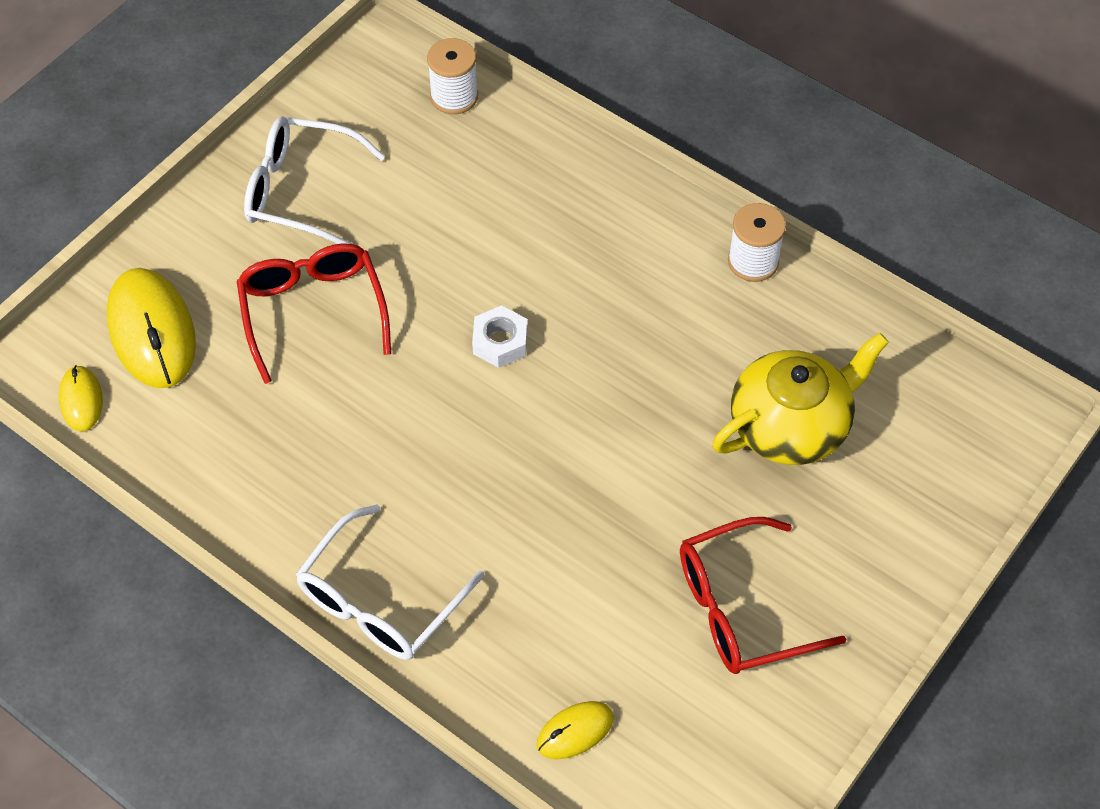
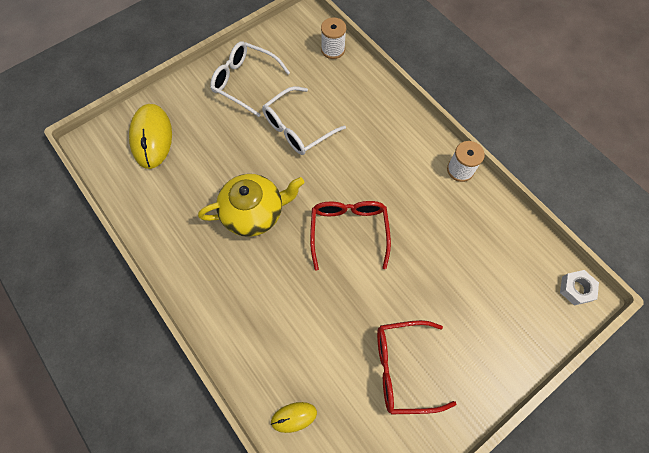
camera: 15 degrees right, 10 degrees up
(81, 400) = (107, 165): yellow mouse -> none
(313, 311) = (231, 145): red glasses -> red glasses (349, 231)
(380, 601) = (215, 312): white glasses -> white glasses (297, 128)
(500, 342) = (318, 183): white nut -> white nut (576, 289)
(791, 425) = (457, 267): yellow teapot -> yellow teapot (254, 212)

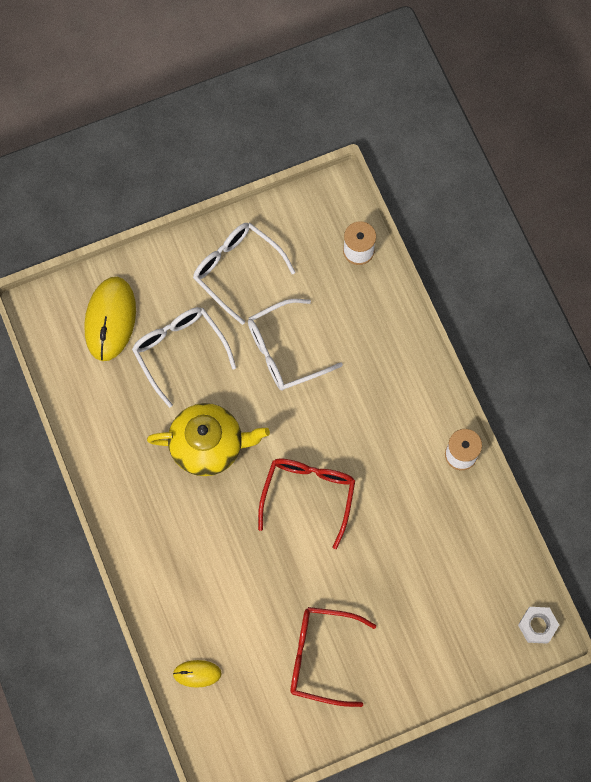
camera: 15 degrees right, 5 degrees up
(213, 147) = (179, 351): none -> white glasses

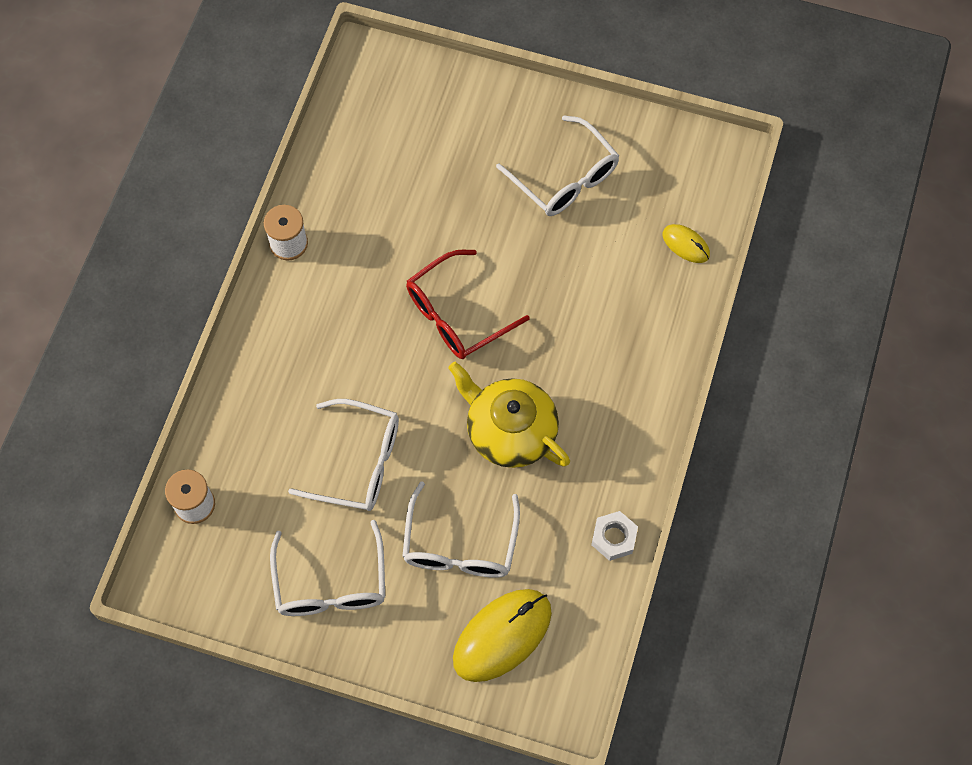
camera: 140 degrees left, 5 degrees down
(321, 656) = (565, 178): red glasses -> white glasses
(537, 626) = (362, 67): white nut -> white nut (614, 538)

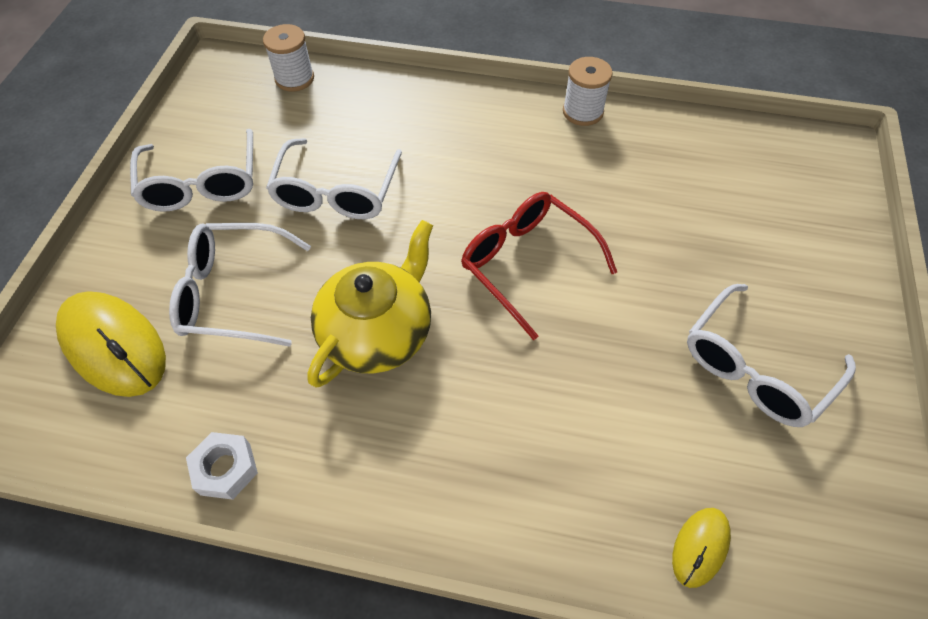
camera: 85 degrees right, 10 degrees down
(331, 584) = (202, 184): white glasses -> white glasses turned 90 degrees counterclockwise

